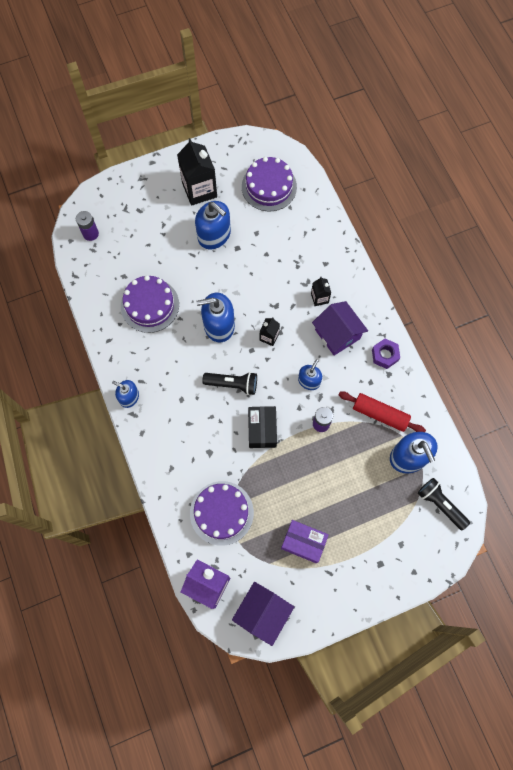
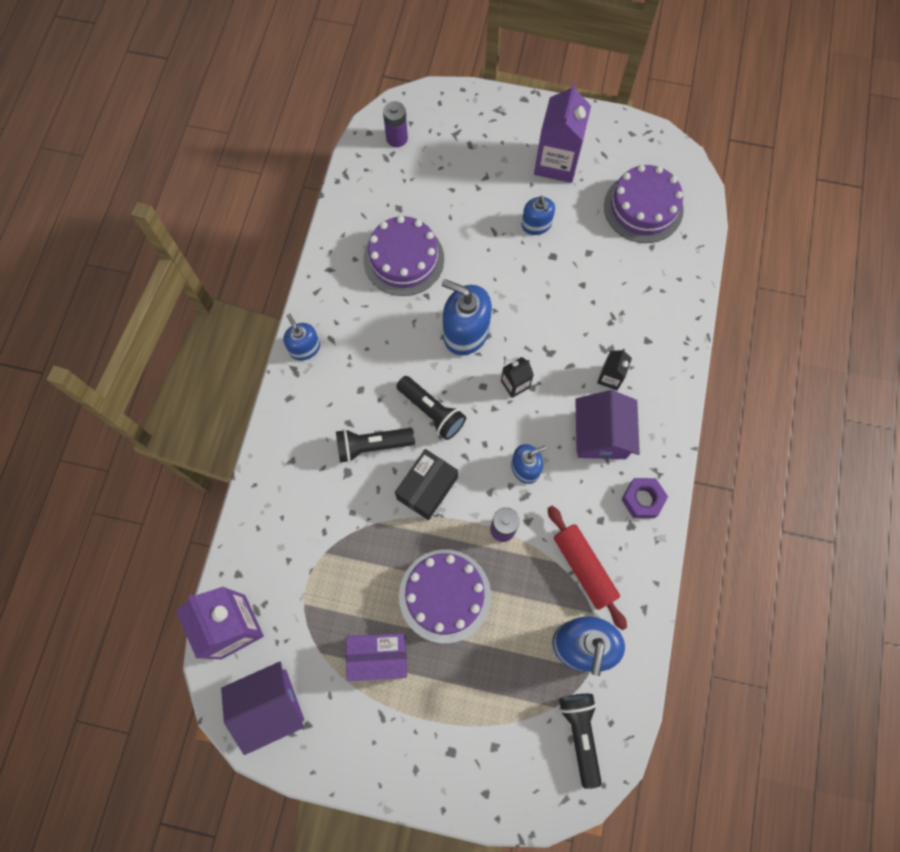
camera: 35 degrees right, 0 degrees up
(199, 190) = (556, 163): black carton -> purple carton
(212, 427) = (372, 446): none -> black flashlight
(214, 235) = (536, 225): blue soap dispenser -> blue soap dispenser, size x0.59
(221, 513) = (309, 553): purple cake -> purple cake (445, 595)
(303, 542) = (378, 657): purple box -> purple box turned 60 degrees counterclockwise

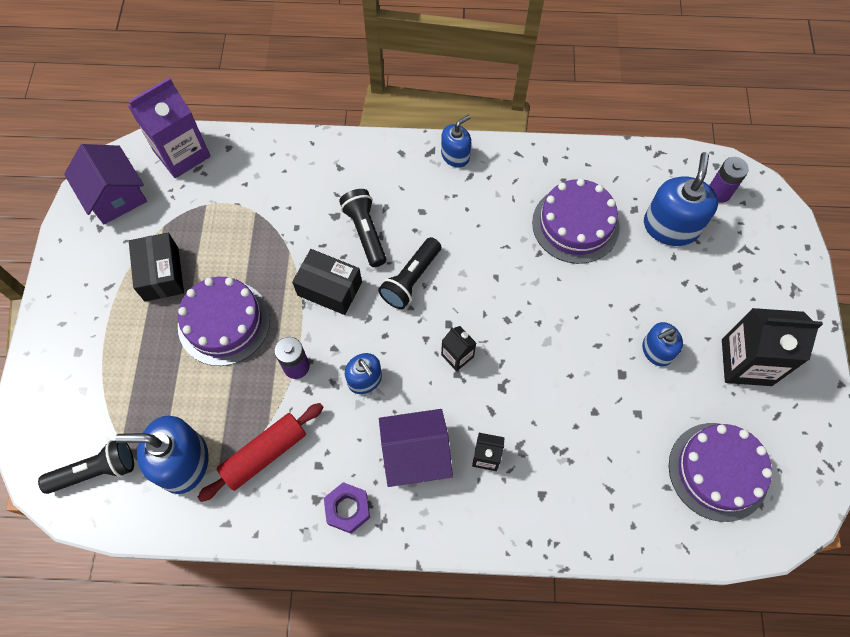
camera: 80 degrees right, 5 degrees down
(378, 657) = (161, 274): purple box -> black box
(465, 332) = (506, 297): blue soap dispenser -> blue soap dispenser (670, 226)
(556, 163) = (746, 362): purple carton -> black carton

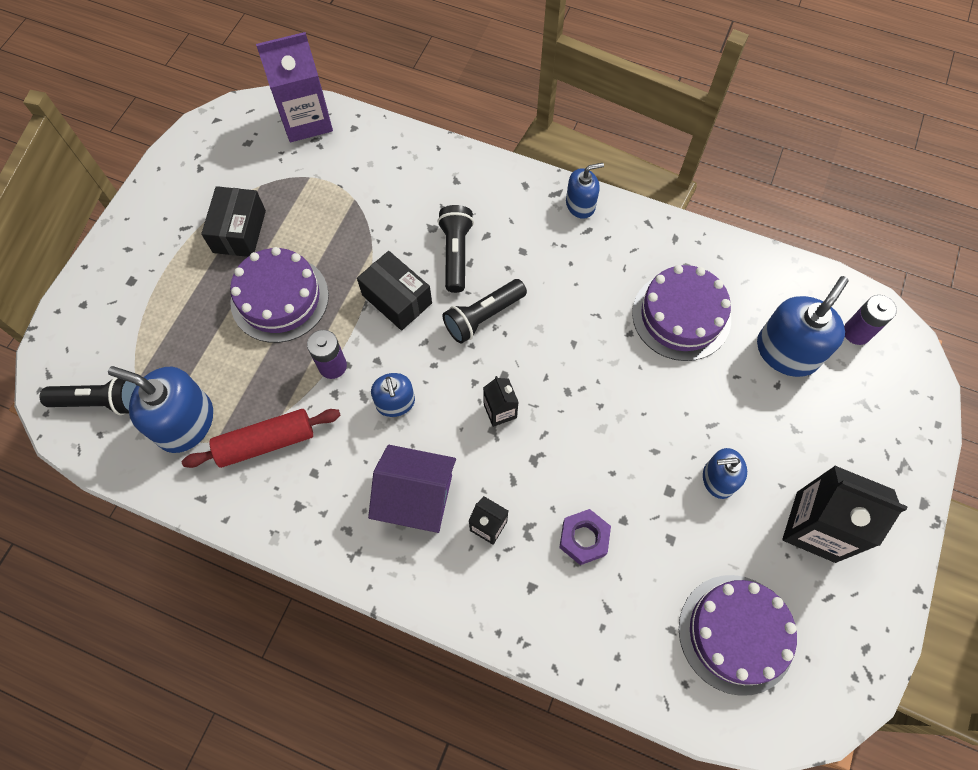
camera: 20 degrees right, 0 degrees up
(115, 196) = (227, 142): purple house -> none
(347, 509) = (325, 527): purple nut -> purple nut (583, 539)

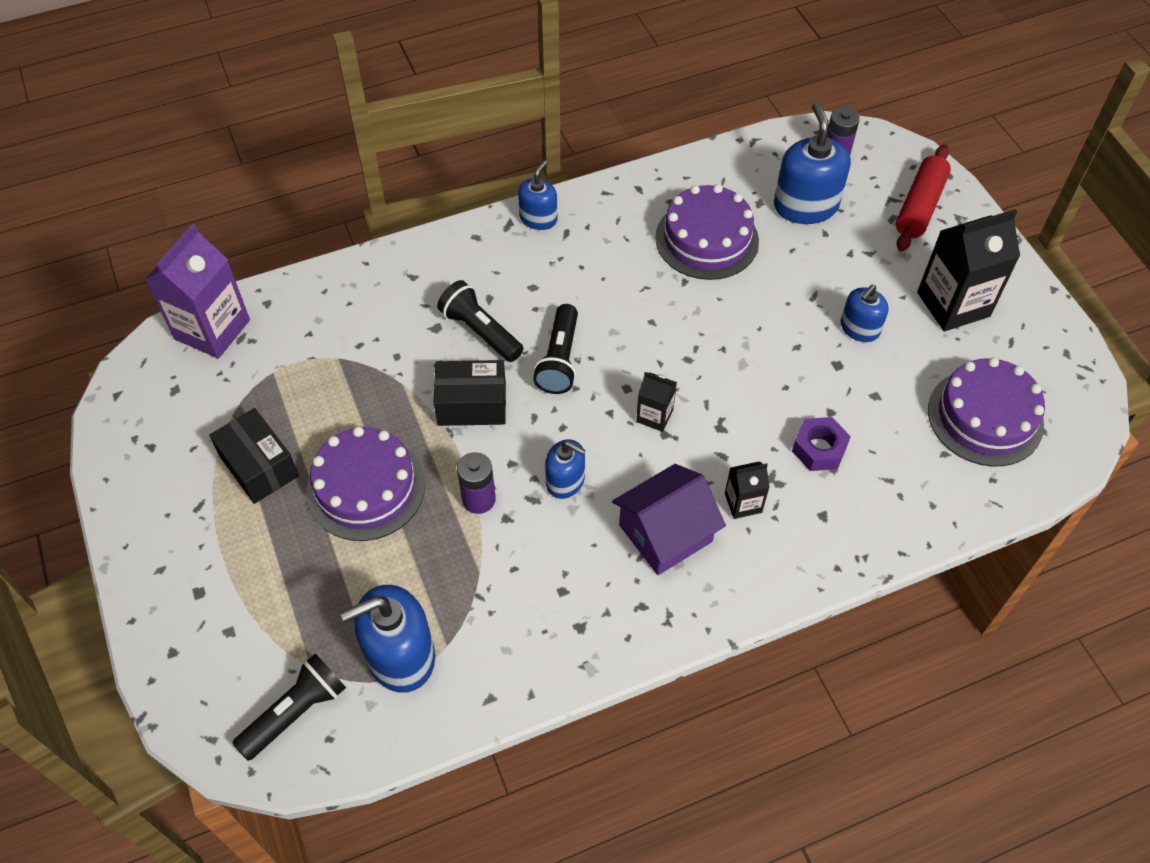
camera: 45 degrees left, 10 degrees down
(266, 442) = (493, 606): red rolling pin -> red rolling pin (919, 206)

